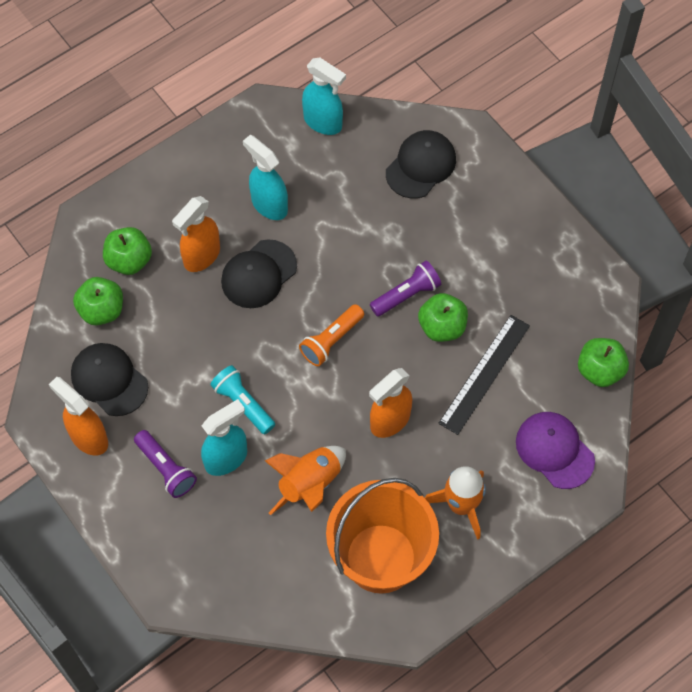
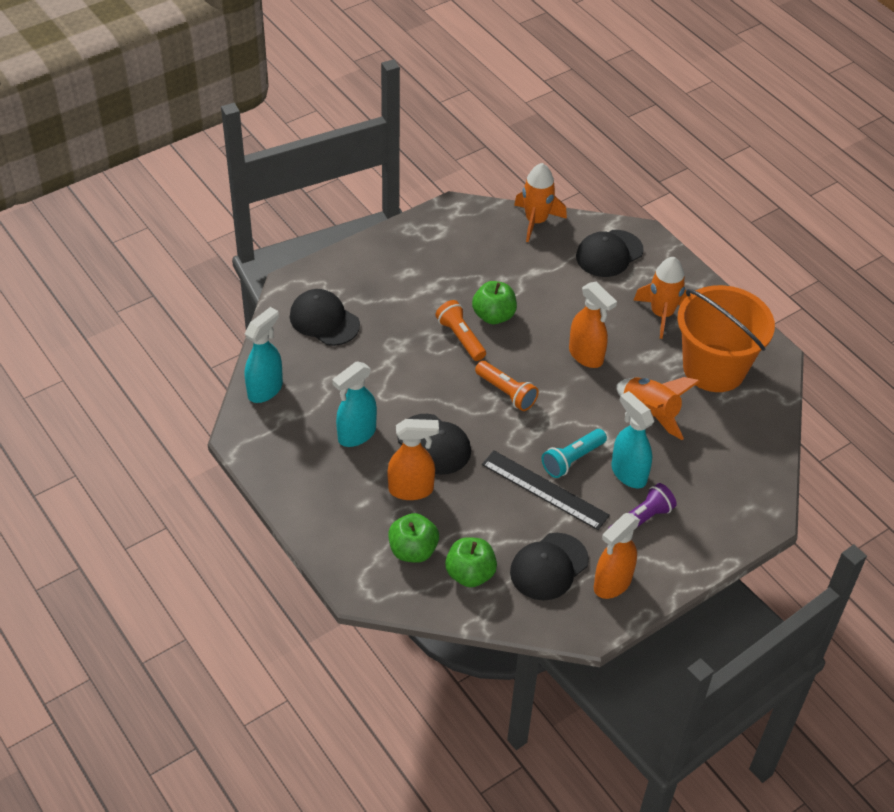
camera: 90 degrees left, 15 degrees down
(201, 256) = (411, 490): orange spray bottle -> orange spray bottle turned 45 degrees counterclockwise
(407, 295) = (460, 337): purple flashlight -> orange flashlight
(485, 374) = (540, 291): black ruler -> black ruler (545, 489)
(554, 450) = (609, 254): purple cap -> black cap
(600, 370) = (536, 221): green apple -> orange rocket

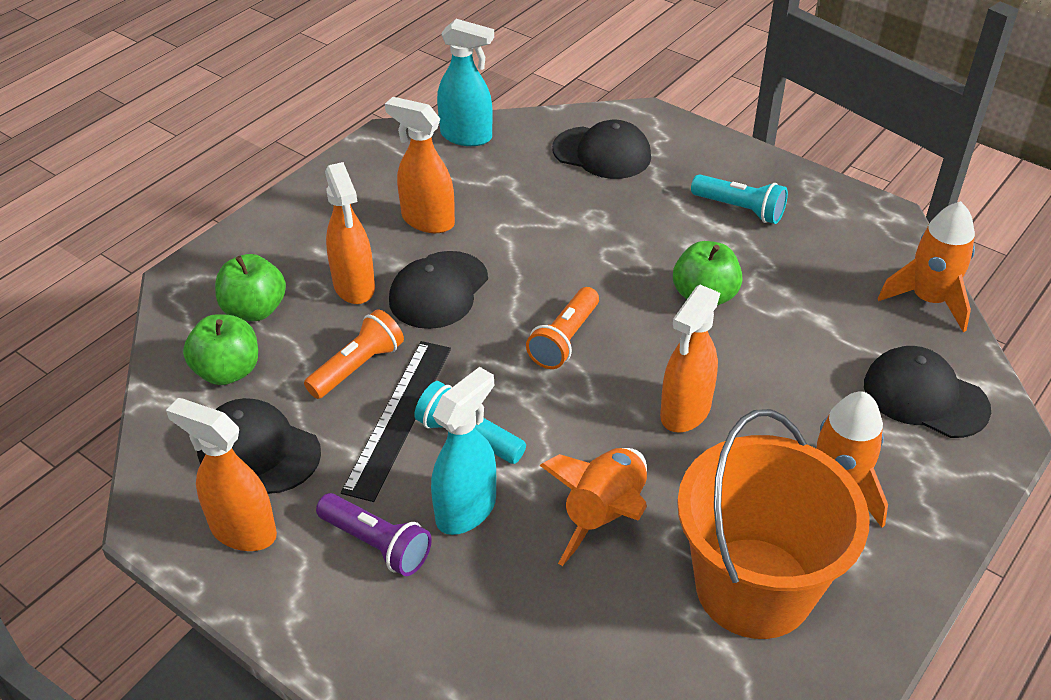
camera: 75 degrees right, 5 degrees down
(324, 320) = (602, 153): black cap -> black cap turned 90 degrees clockwise
(356, 434) = (427, 220): turquoise spray bottle -> orange spray bottle
(418, 271) = (740, 209): none -> turquoise flashlight
(460, 337) = (643, 273): orange flashlight -> orange flashlight (358, 367)

